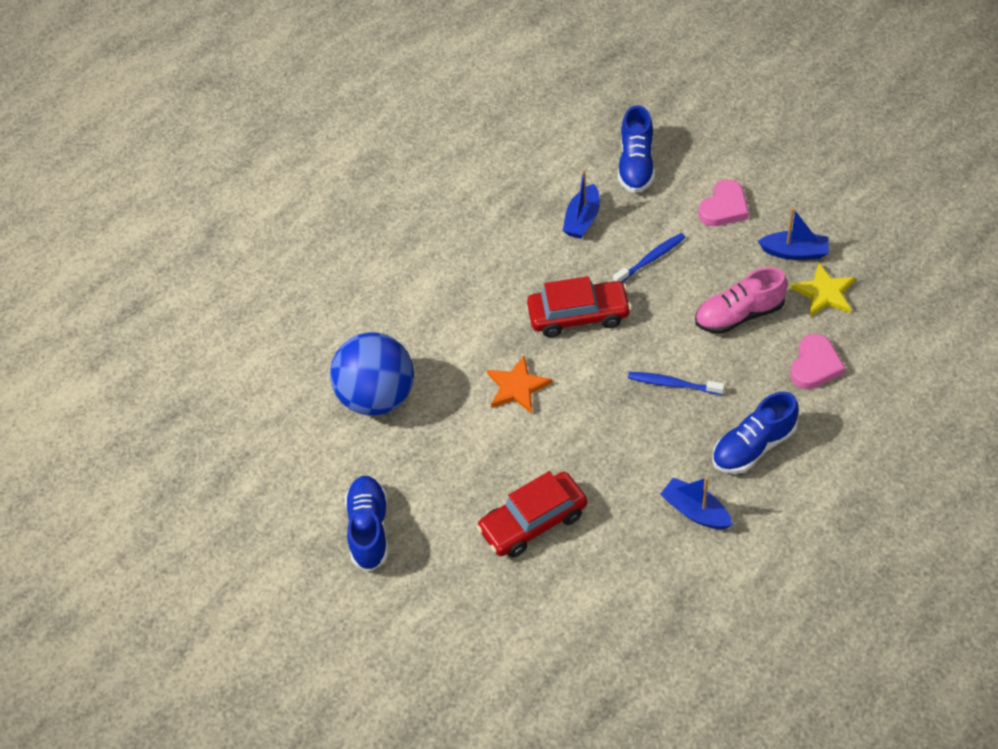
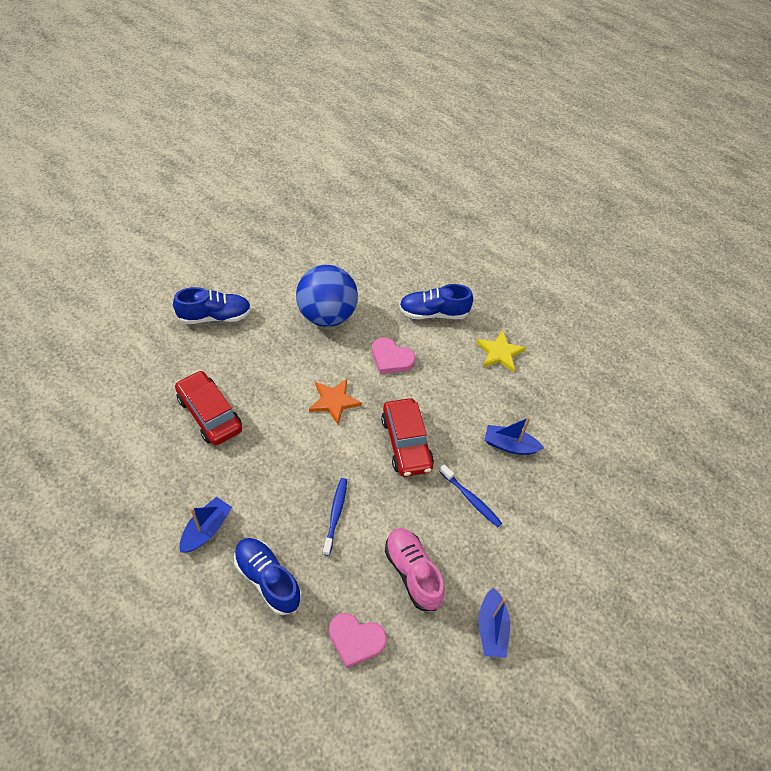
camera: 75 degrees right, 0 degrees up
(636, 165) = (579, 488): blue shoe -> blue shoe (433, 313)
(724, 207) = (539, 563): pink heart -> pink heart (391, 359)
(824, 293) = (443, 655): yellow star -> yellow star (499, 352)

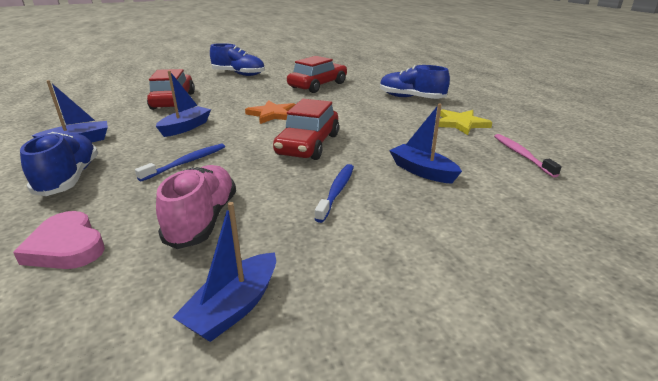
camera: 35 degrees right, 25 degrees down
(278, 461) = (186, 127): none -> blue boat
(327, 315) = (318, 85): blue ball -> red car
(391, 359) = (347, 108): pink heart -> none
(471, 499) = (336, 191): blue toothbrush -> blue toothbrush turned 150 degrees counterclockwise
(562, 390) = (521, 155): none -> pink toothbrush

